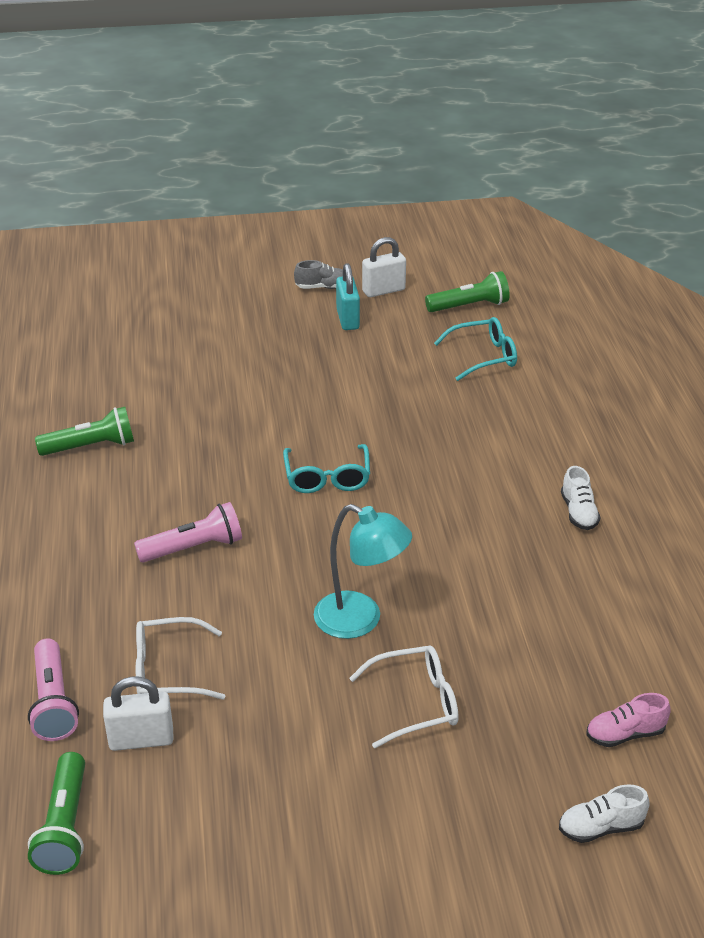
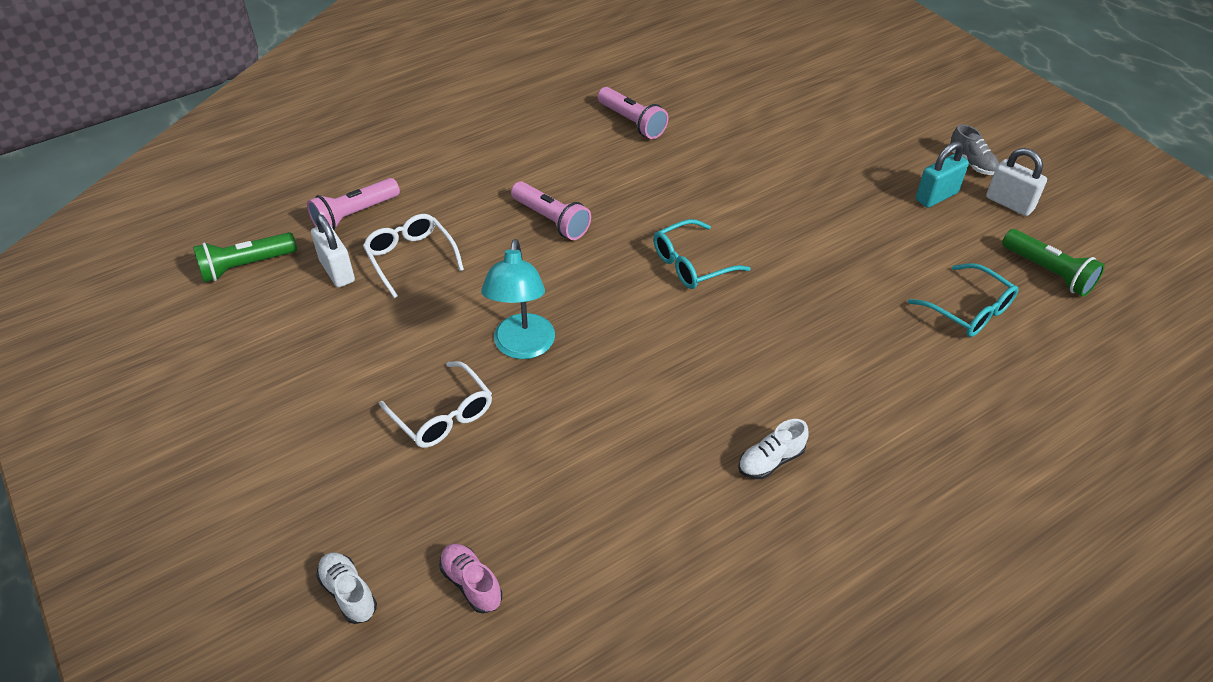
camera: 65 degrees right, 10 degrees up
(91, 446) = (632, 122): green flashlight -> pink flashlight

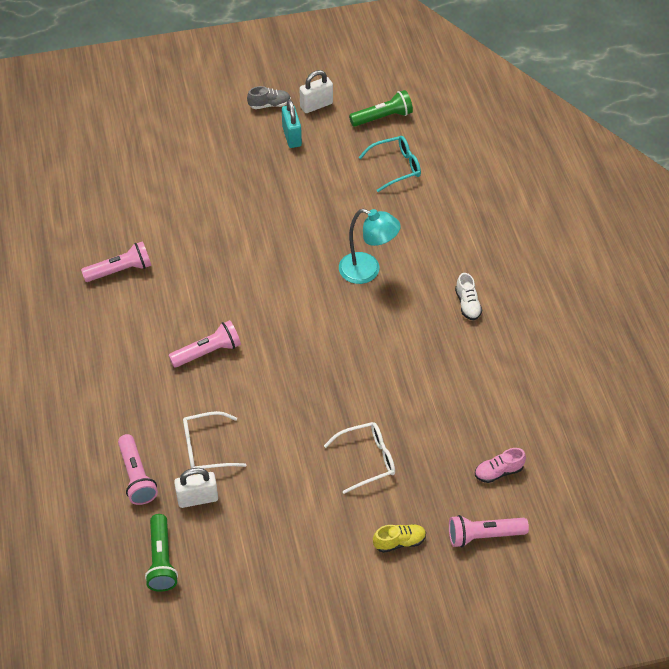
camera: 70 degrees left, 5 degrees up
(315, 488) = (399, 542): none -> yellow shoe
(349, 593) = (484, 535): white shoe -> pink flashlight
(522, 347) = (326, 401): turquoise lamp -> turquoise lamp (367, 271)
(691, 264) = (292, 286): turquoise glasses -> none

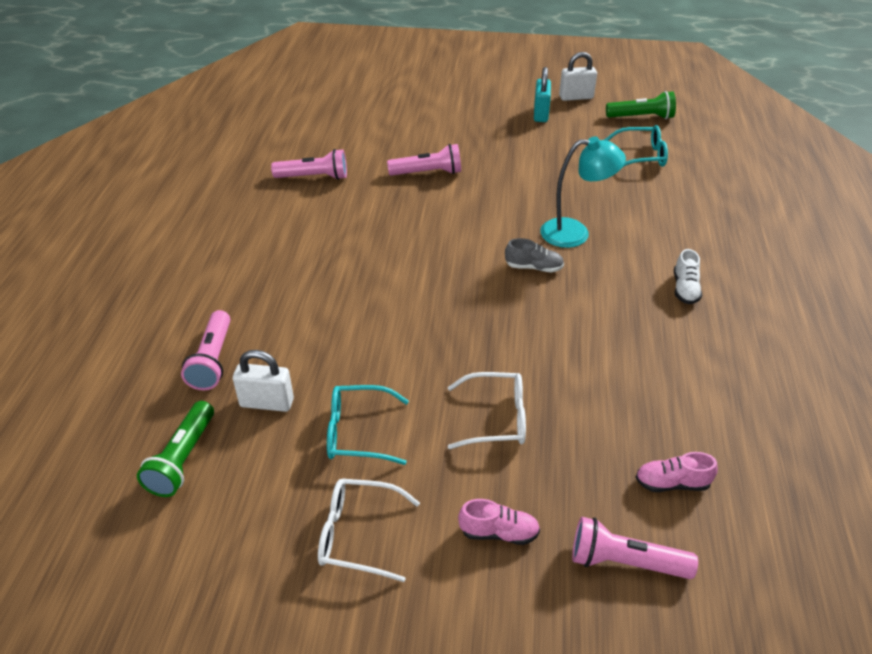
camera: 20 degrees right, 10 degrees down
(206, 448) = (307, 353): white glasses -> white glasses (358, 535)
(208, 352) = (362, 263): pink flashlight -> pink flashlight (427, 173)
(269, 105) = (529, 89): grey shoe -> grey shoe (533, 267)
(275, 501) = (358, 432): none -> turquoise glasses
(367, 271) = (575, 233): turquoise lamp -> turquoise lamp turned 45 degrees counterclockwise
(399, 542) = (499, 533): yellow shoe -> pink shoe

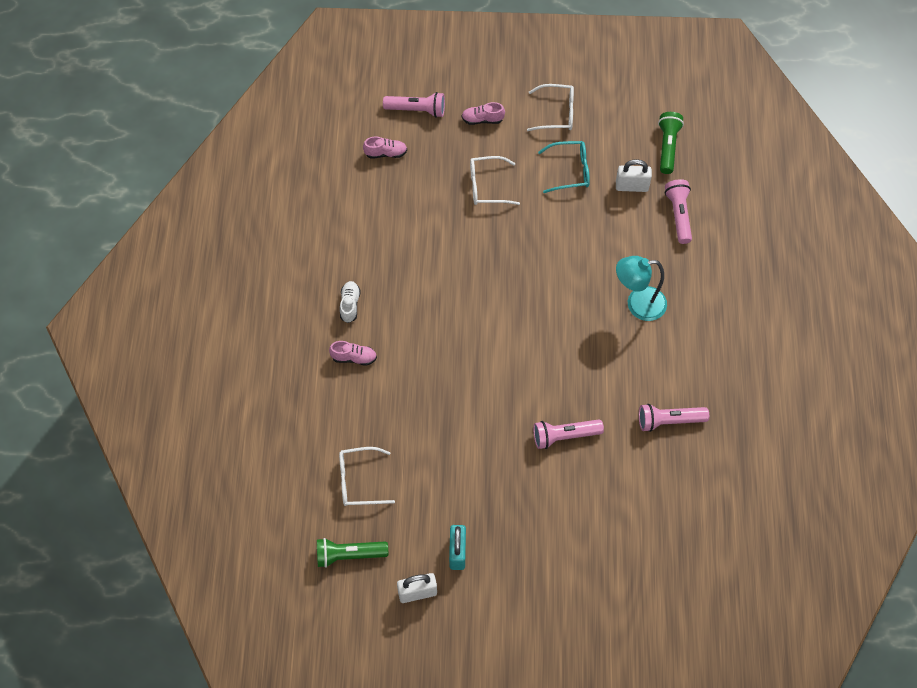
camera: 175 degrees right, 20 degrees up
(533, 267) = (464, 319): grey shoe -> none
(575, 233) = (430, 362): turquoise lamp -> turquoise lamp (638, 304)
(641, 156) = (359, 481): turquoise glasses -> white glasses
(668, 241) = (354, 358): none -> pink shoe

